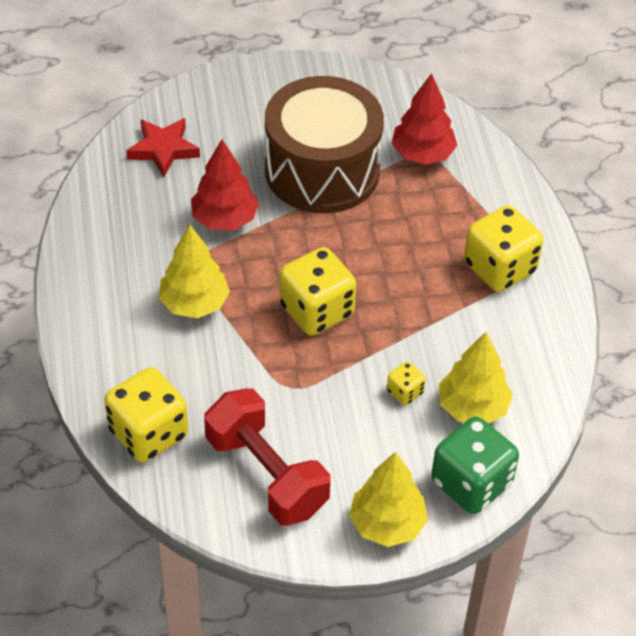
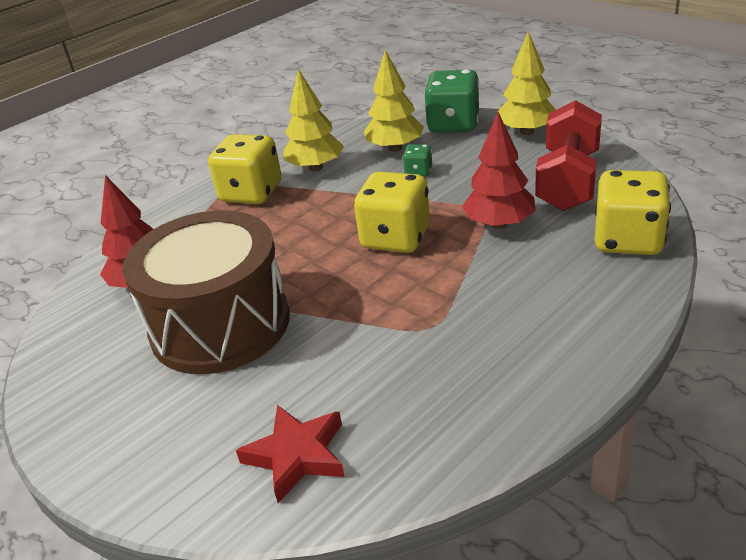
camera: 120 degrees left, 15 degrees down
(194, 303) = (475, 297): yellow tree -> yellow tree (315, 167)
(224, 219) = (353, 343): red tree -> red tree (499, 224)
(405, 392) = (418, 172): yellow dice -> green dice

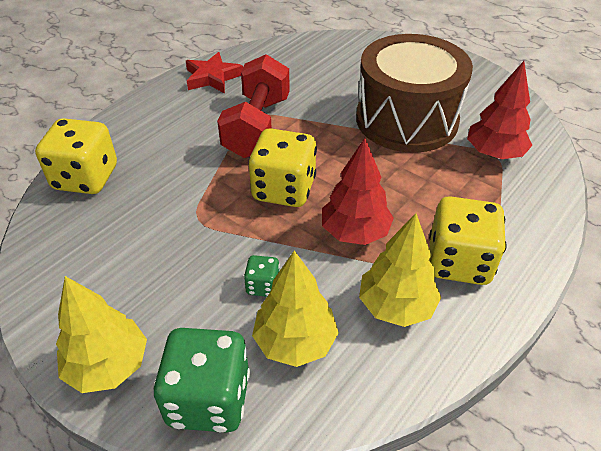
camera: 170 degrees right, 10 degrees up
(297, 455) = (325, 56): red star -> red star (212, 77)
(499, 224) = (187, 201): red tree -> red tree (355, 232)
(568, 181) = (99, 257): red dumbbell -> red dumbbell (257, 127)

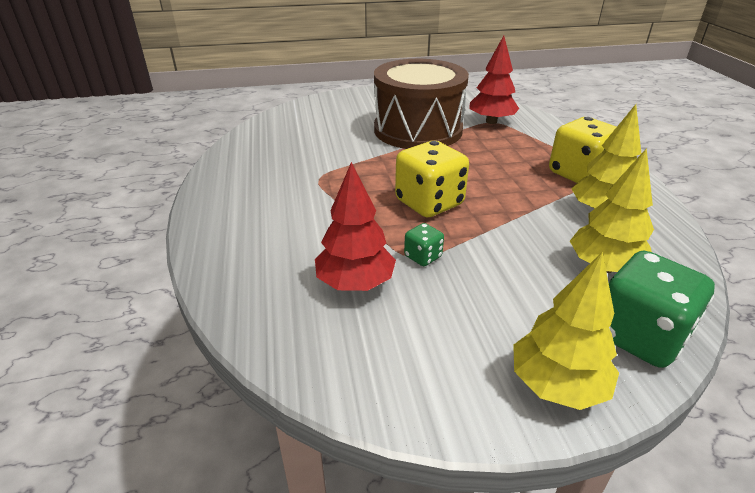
camera: 50 degrees left, 10 degrees down
(86, 178) = (264, 300): yellow dice -> none
(212, 77) = (233, 175): red star -> none
(257, 127) = (335, 183): red dumbbell -> none
(263, 286) = (530, 257): green dice -> green dice (423, 257)
(355, 232) = (512, 196): red tree -> red tree (355, 283)

